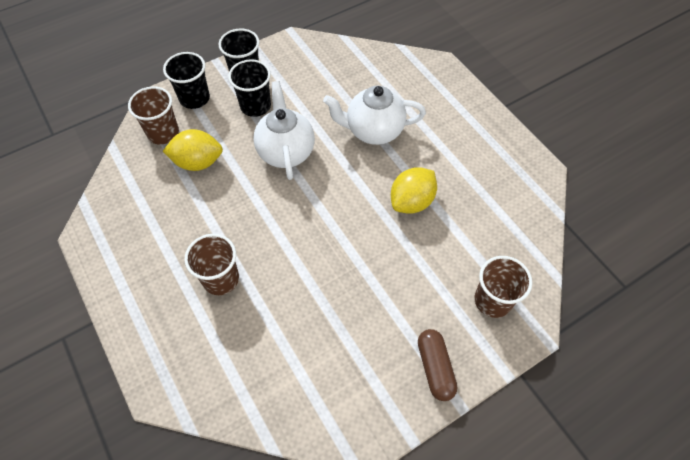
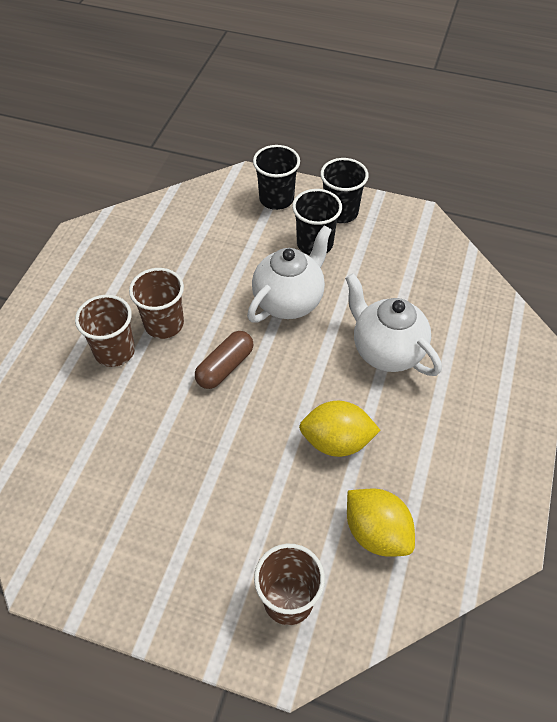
camera: 50 degrees right, 5 degrees down
(163, 133) = (219, 206): brown cup -> brown cup (164, 324)
(198, 162) = (214, 250): yellow lemon -> yellow lemon (376, 532)
(435, 368) = (164, 593): brown capsule -> brown capsule (225, 367)

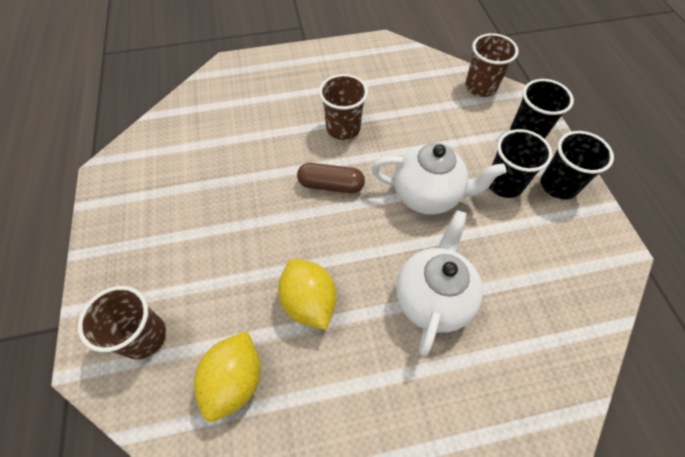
camera: 60 degrees right, 5 degrees up
(114, 351) = (300, 114): brown cup -> brown cup (480, 87)

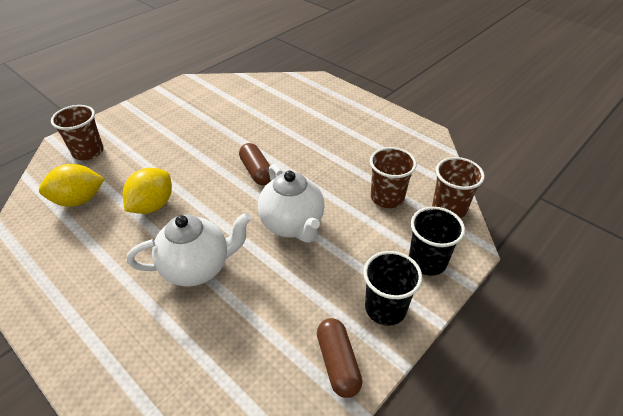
camera: 55 degrees right, 15 degrees down
(343, 128) = (315, 153): brown cup -> brown cup (387, 198)
(504, 183) = (350, 268): black cup -> none
(595, 244) = (337, 363): none -> brown capsule

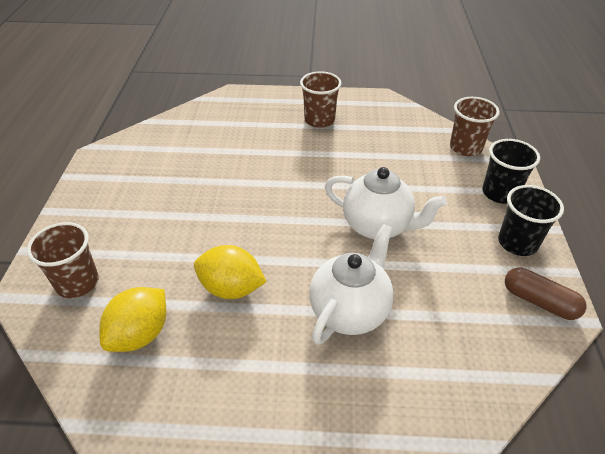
camera: 40 degrees left, 0 degrees up
(152, 205) = (231, 288): yellow lemon -> yellow lemon turned 60 degrees counterclockwise
(257, 171) = (288, 201): brown capsule -> none
(387, 198) = (416, 163): brown cup -> brown cup (319, 120)

